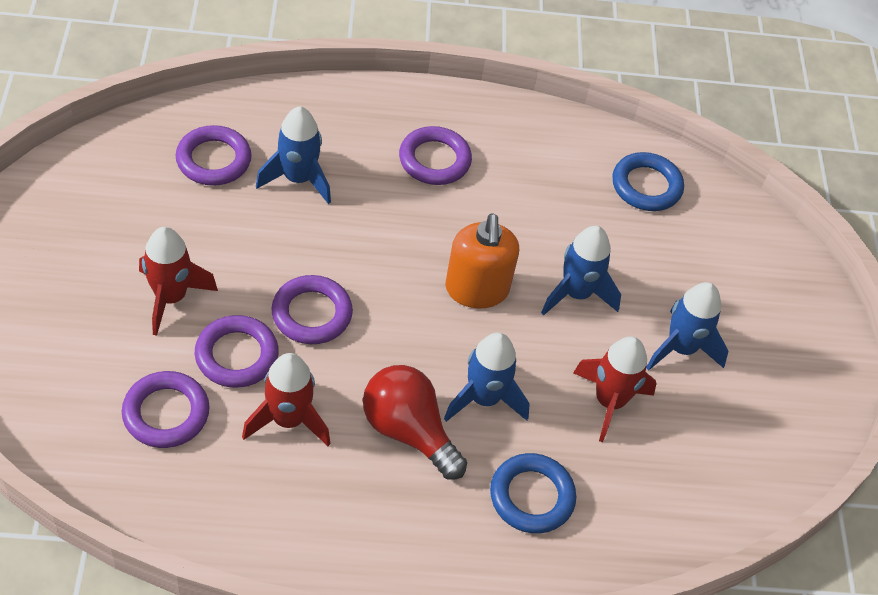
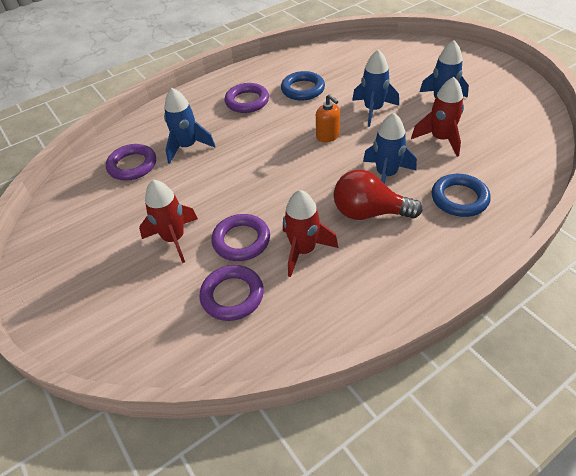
camera: 25 degrees left, 5 degrees down
(312, 314) = (260, 196): purple ring -> none
(476, 289) = (328, 136): orange soap dispenser -> orange soap dispenser, size x0.63
(646, 186) = (351, 57): blue ring -> blue ring (303, 89)

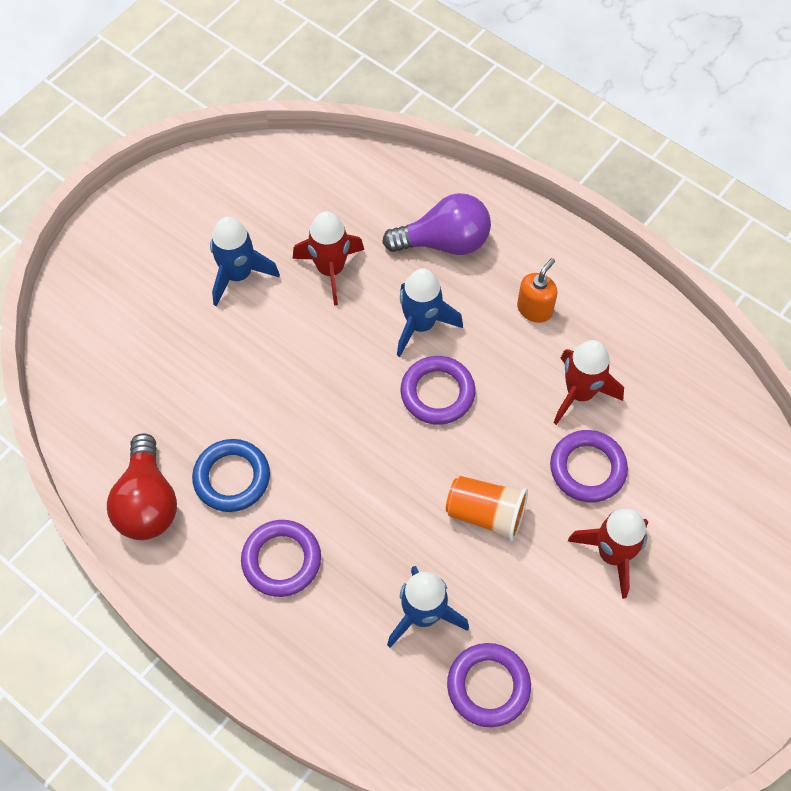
camera: 110 degrees left, 15 degrees up
(232, 295) = (671, 452): purple ring -> purple ring (437, 393)
(234, 182) = (486, 514): none -> orange cup
(328, 136) = (352, 412): orange soap dispenser -> orange soap dispenser (534, 309)
(369, 212) = (496, 334): red light bulb -> red light bulb (147, 502)
(373, 110) = (275, 362): blue rocket -> none
(459, 198) = (444, 242): blue ring -> purple light bulb

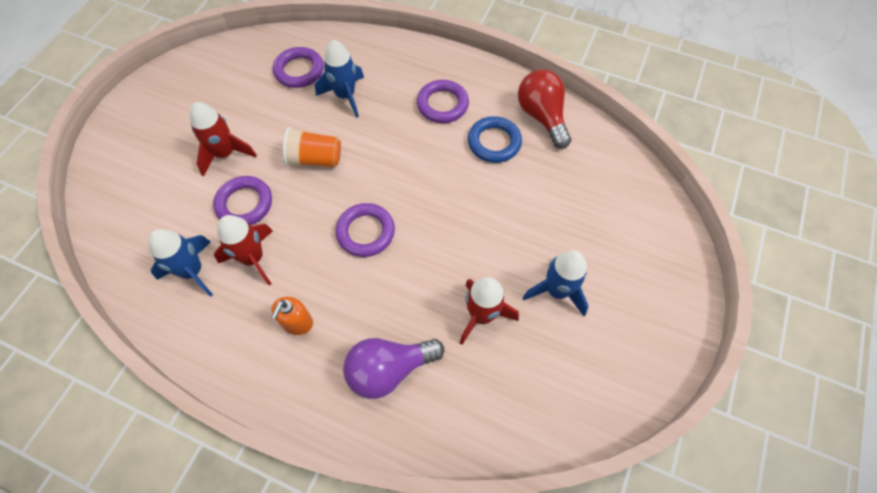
camera: 165 degrees right, 0 degrees up
(420, 324) = (391, 284): blue rocket -> blue rocket (193, 271)

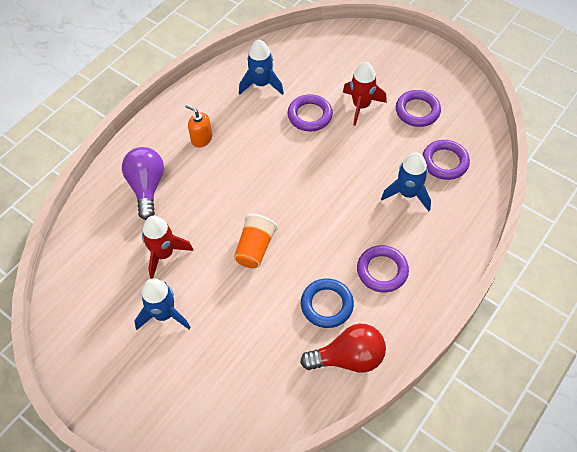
camera: 105 degrees right, 5 degrees down
(253, 258) = (260, 118): red rocket -> none
(315, 159) = (341, 163): orange cup -> orange cup (255, 248)
(365, 232) = (261, 189): purple ring -> purple ring (417, 111)

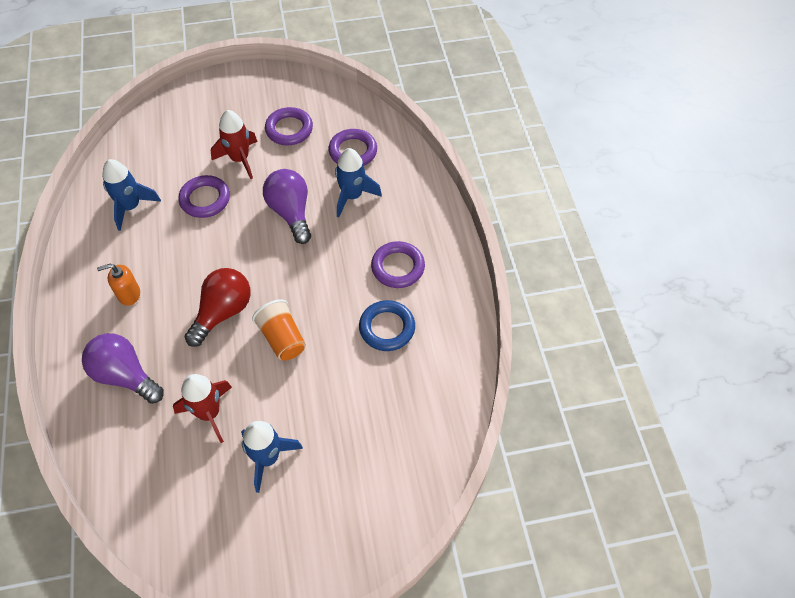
camera: 50 degrees left, 0 degrees up
(348, 358) = (445, 349): red light bulb -> red light bulb (223, 312)
(353, 170) = (291, 212): none -> purple light bulb

